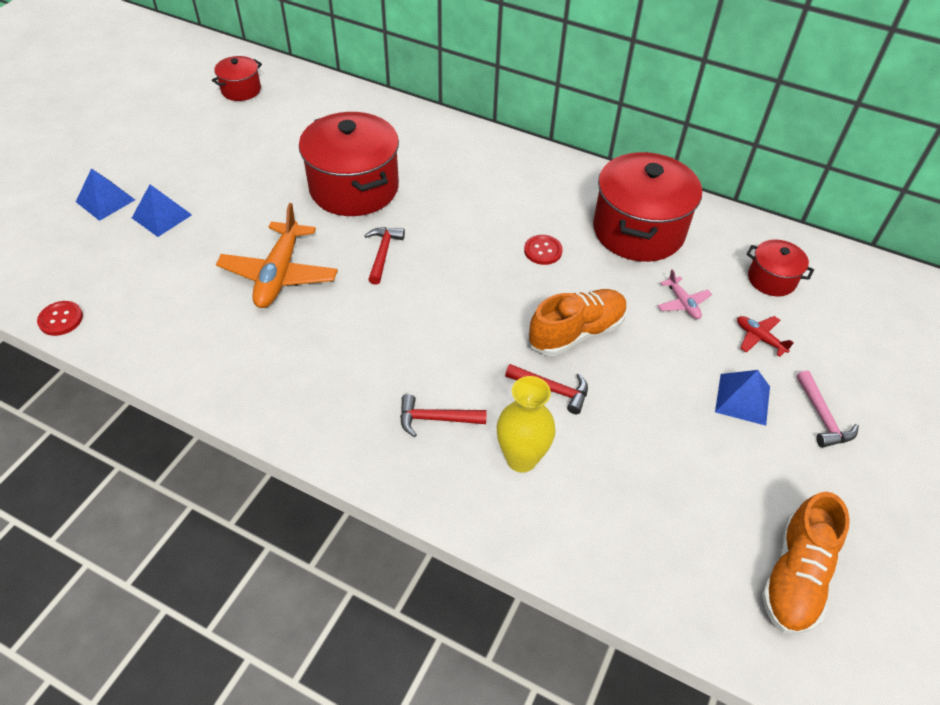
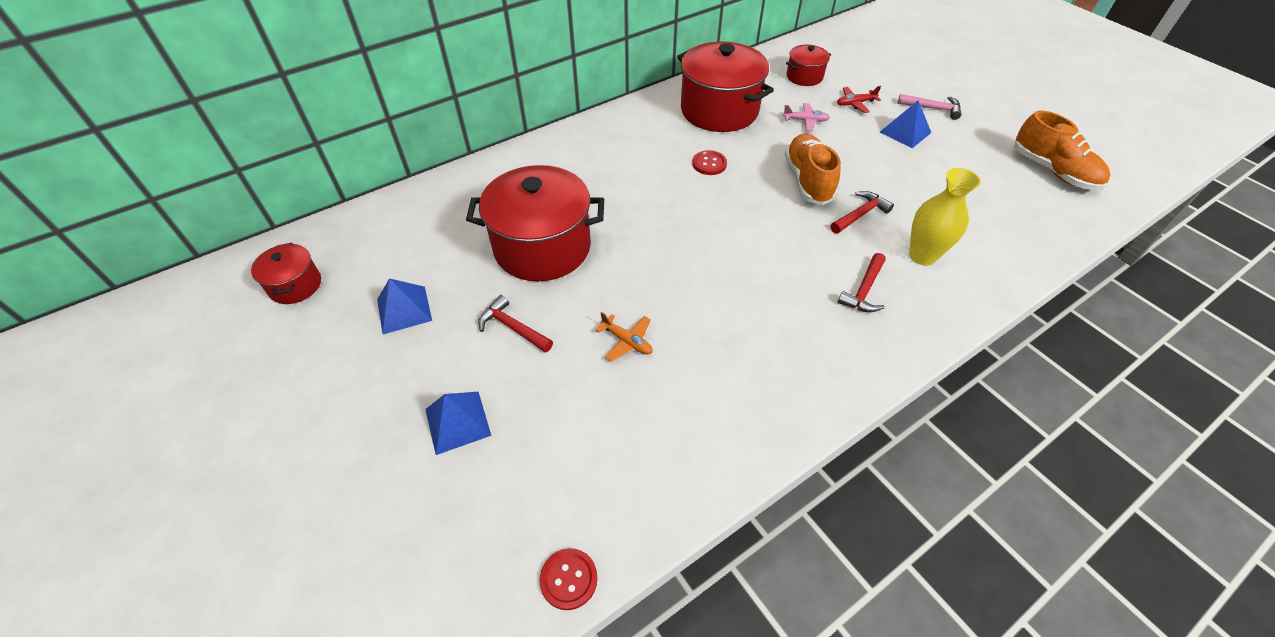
camera: 60 degrees left, 0 degrees up
(105, 200) = (379, 476): blue pyramid -> blue pyramid (404, 310)
(279, 274) = (627, 341): orange plane -> orange plane, size x0.48
(383, 254) = (649, 257): red hammer -> red hammer (513, 327)

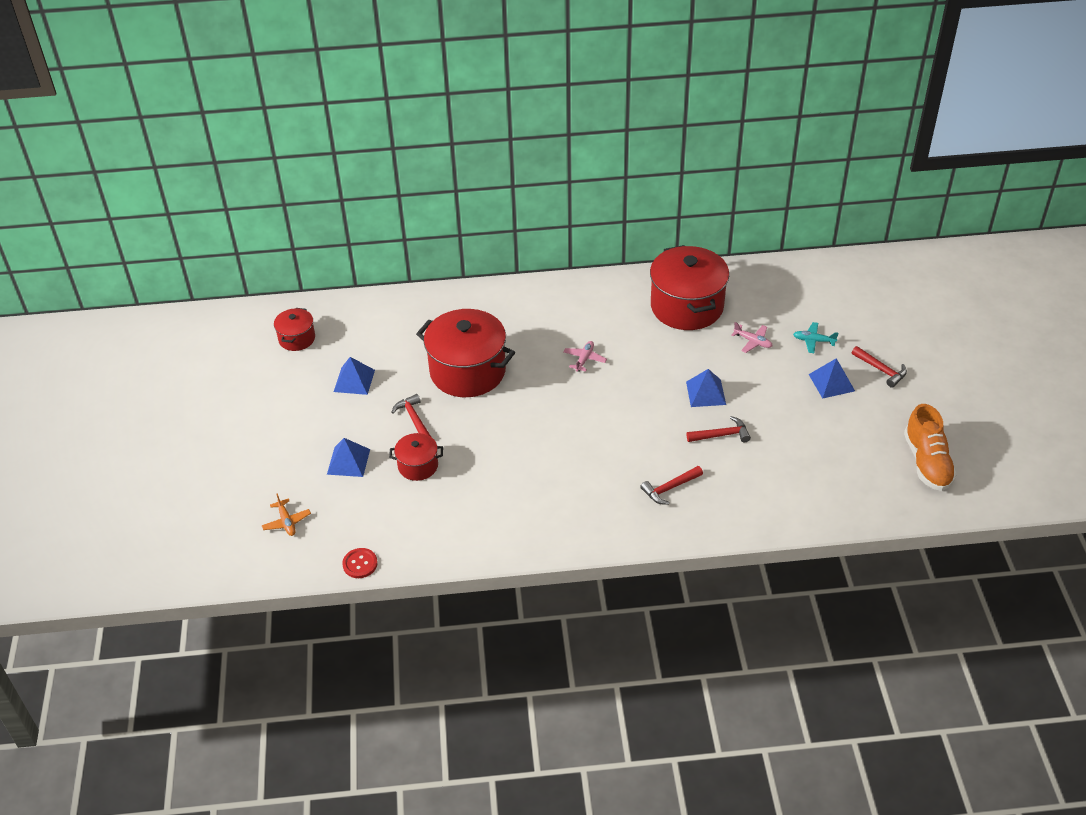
camera: 30 degrees right, 5 degrees down
(627, 341) = (479, 456): orange plane -> orange plane (286, 522)
(662, 190) = (584, 359): none -> pink plane
(709, 164) = (638, 351): red button -> none
(804, 77) = (792, 299): red pot -> red pot (418, 466)
(807, 180) = (705, 393): orange shoe -> blue pyramid
(855, 103) = (813, 341): red plane -> turquoise plane
(922, 256) = (739, 483): yellow vase -> none
(932, 108) = (881, 370): pink hammer -> red hammer

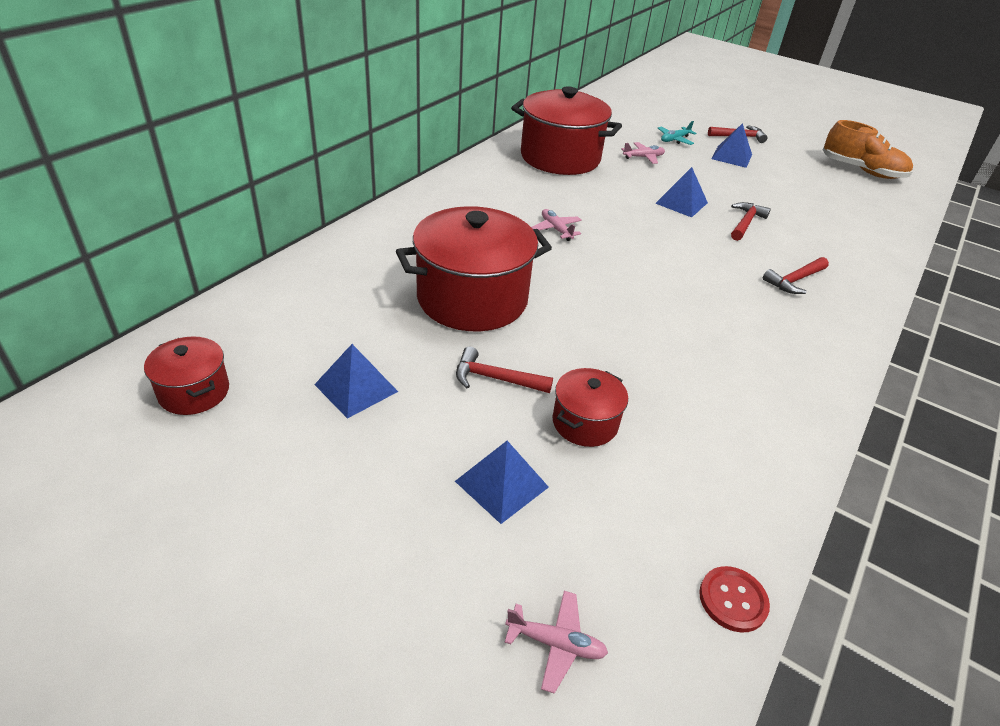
camera: 55 degrees left, 5 degrees down
(286, 522) = (556, 643): orange plane -> pink plane
(669, 488) = (794, 280): red hammer -> red hammer turned 45 degrees clockwise

